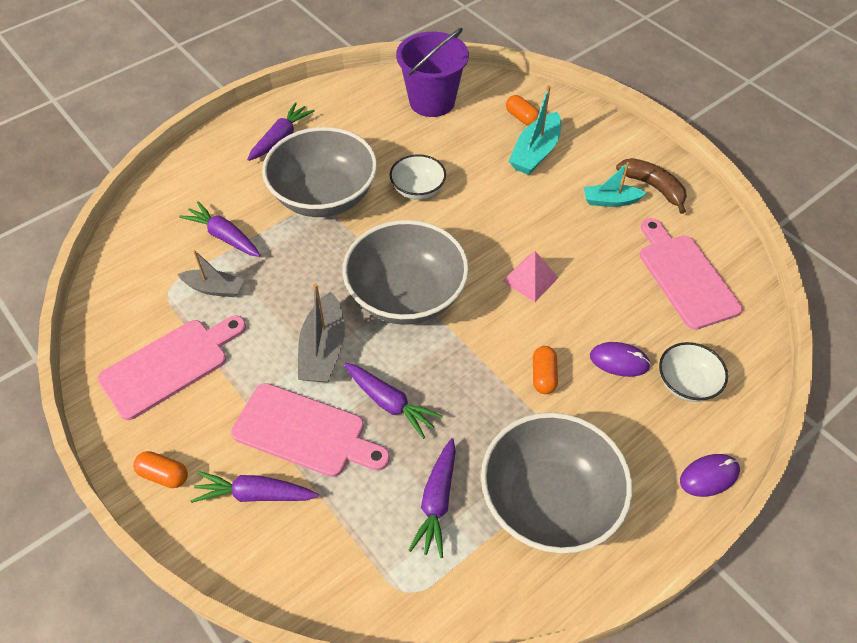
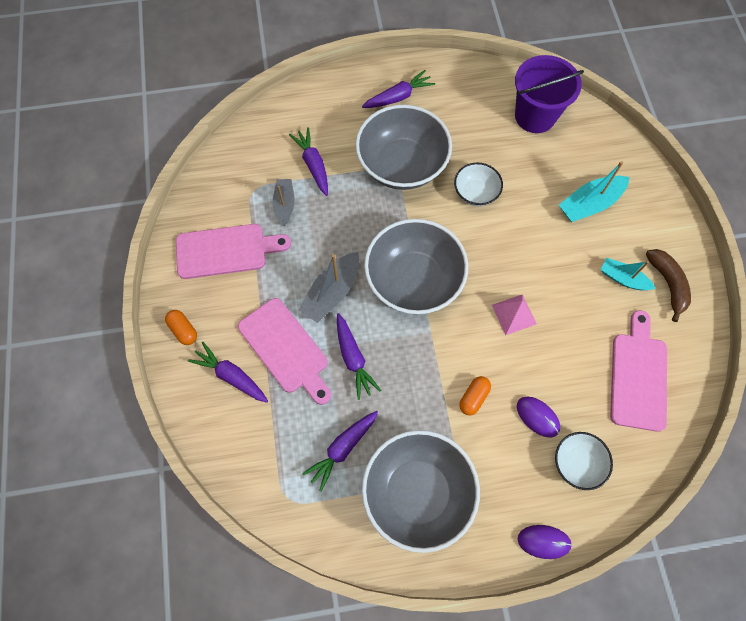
camera: 30 degrees right, 15 degrees up
(214, 288) = (284, 205): grey boat -> grey boat turned 135 degrees counterclockwise
(521, 118) = (599, 166): orange capsule -> none

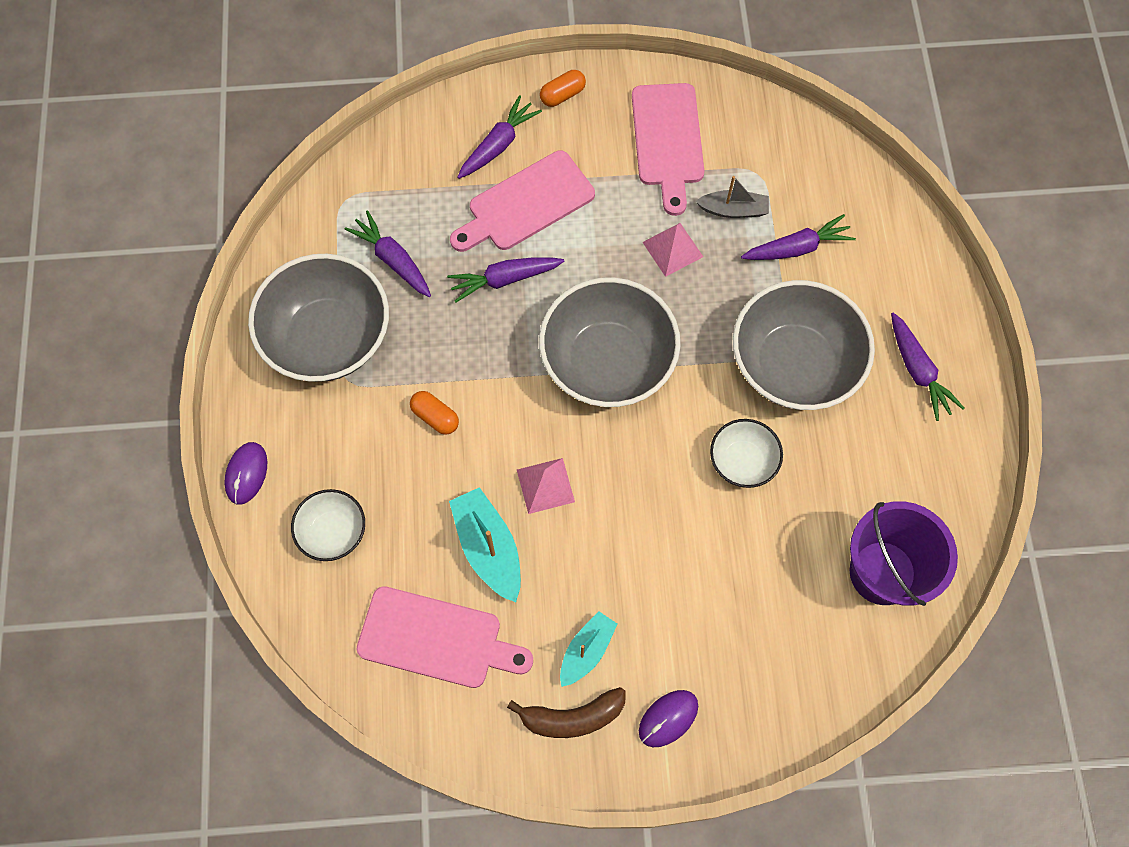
camera: 95 degrees right, 0 degrees up
(319, 242) = (673, 249): none -> pink pyramid
(332, 292) = (598, 260): grey boat -> none
(537, 417) = (399, 493): purple mouse -> purple mouse (668, 718)
(589, 204) = (716, 627): turquoise boat -> turquoise boat (488, 548)

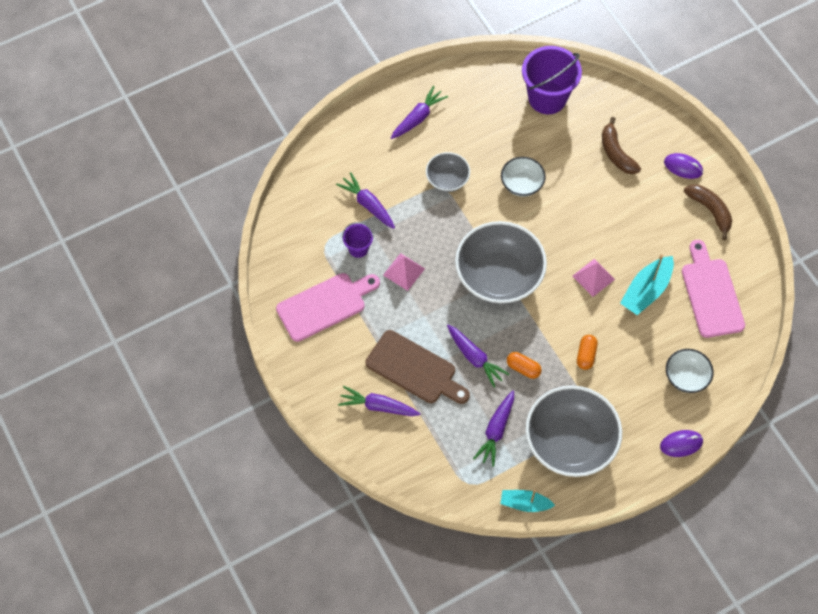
camera: 115 degrees left, 5 degrees down
(526, 204) = (414, 369): pink cutting board -> brown cutting board
(562, 95) = (319, 383): orange capsule -> orange capsule (523, 368)
(586, 651) = (672, 218): turquoise boat -> turquoise boat (525, 503)
(733, 210) = (358, 248): grey boat -> purple bucket
(737, 627) = (616, 153): none -> brown banana
(794, 364) = (447, 180): grey bowl -> grey bowl, size x0.51

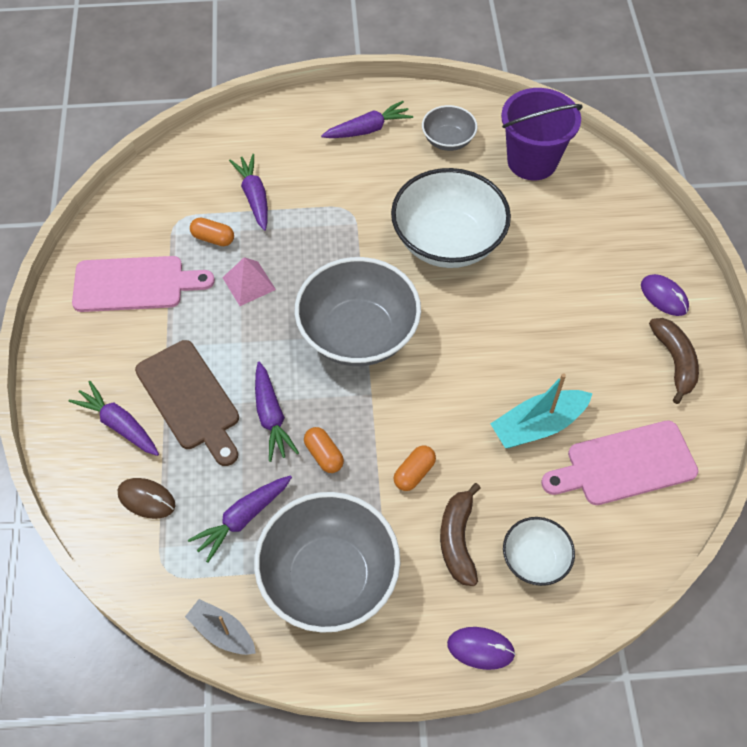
camera: 25 degrees right, 5 degrees down
(358, 248) = (213, 238): purple bucket -> orange capsule
(427, 446) = (146, 499): none -> brown mouse
(447, 180) = (362, 204): grey bowl -> grey bowl (448, 140)
(521, 184) = (447, 241): white bowl -> white bowl, size x1.96
(525, 503) = (222, 632): turquoise boat -> grey boat
(593, 277) = (477, 381): pink pyramid -> none
(616, 153) = (585, 250): brown banana -> brown banana (458, 540)
(711, 294) = (625, 465): pink cutting board -> pink cutting board turned 120 degrees counterclockwise

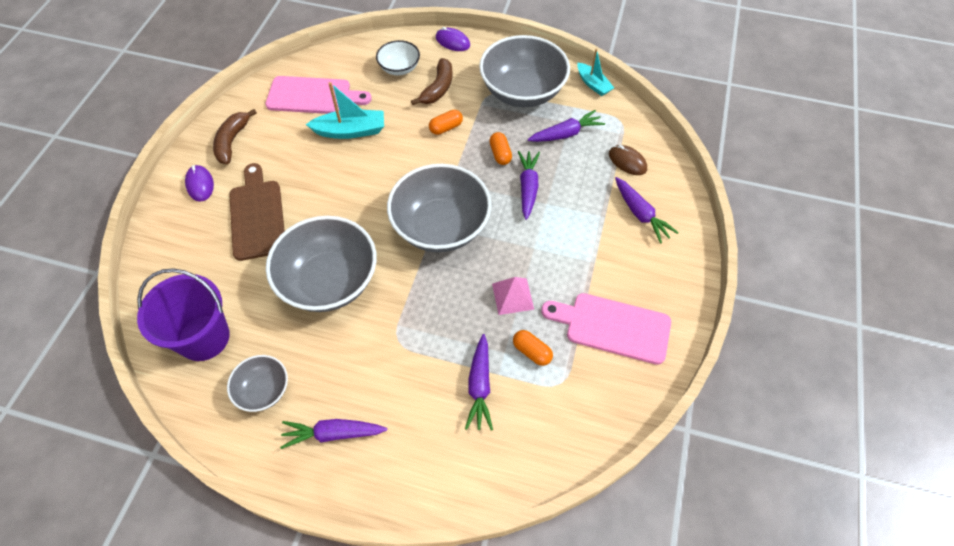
camera: 160 degrees left, 0 degrees up
(190, 399) = (584, 216): brown cutting board -> brown cutting board (257, 215)
(222, 632) = (593, 84): grey boat -> turquoise boat
(447, 241) = (329, 281): white bowl -> grey bowl

